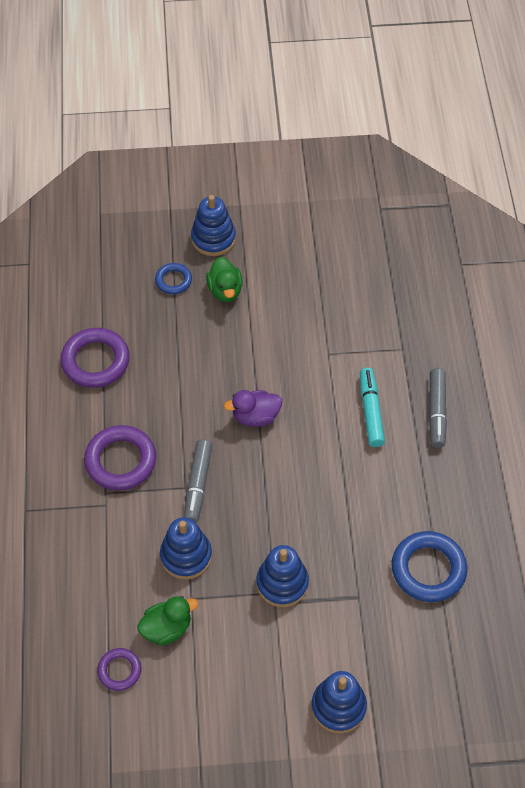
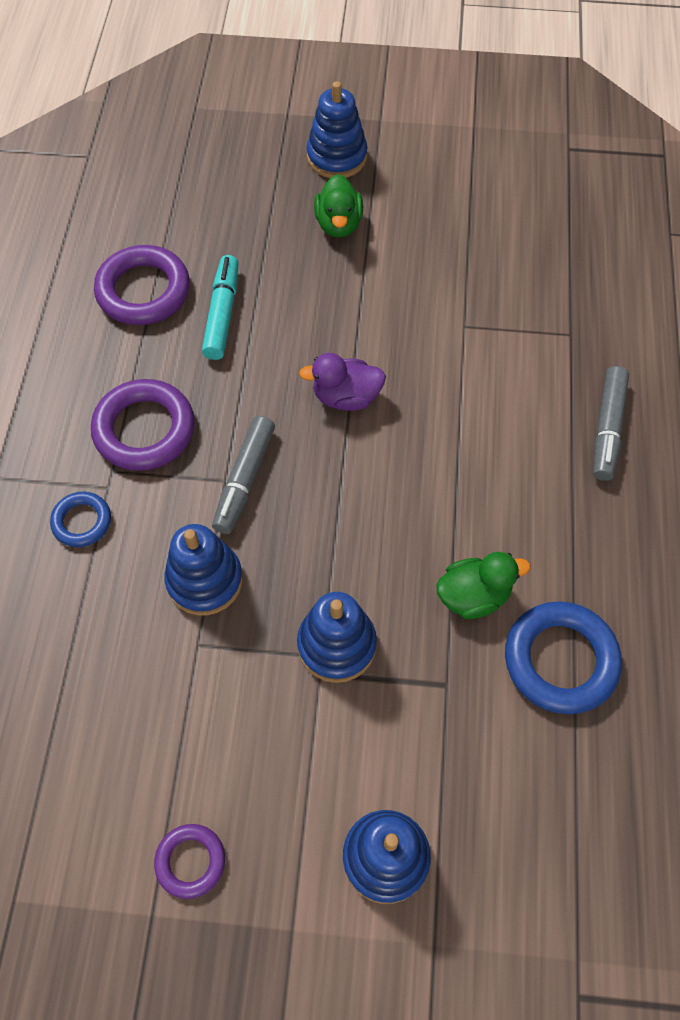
camera: 10 degrees right, 5 degrees up
(119, 670) = (67, 738): purple ring -> purple ring (190, 861)
(167, 628) = (152, 685): green duck -> green duck (473, 596)
(173, 280) = (272, 202): blue ring -> blue ring (82, 521)
(370, 411) = (511, 413): turquoise marker -> turquoise marker (222, 313)

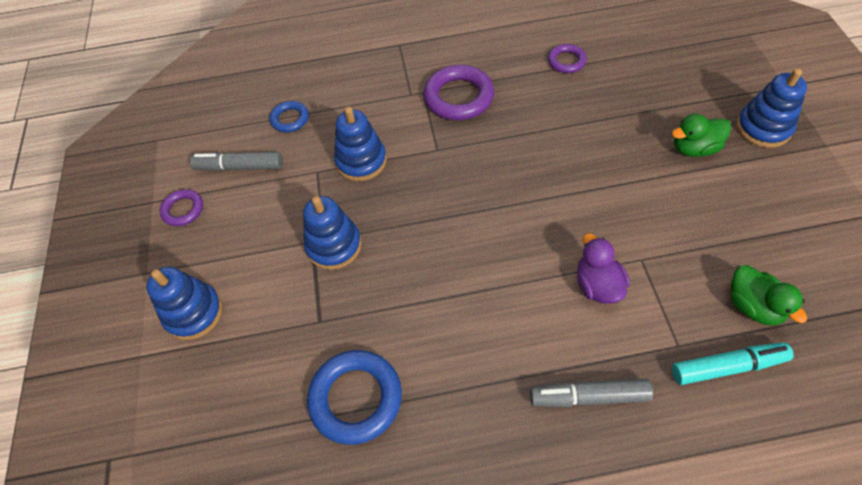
camera: 80 degrees right, 5 degrees down
(82, 521) = (383, 90): blue ring -> blue ring (290, 119)
(143, 291) = (566, 61): purple ring -> purple ring, size x0.56
(222, 313) = (570, 106): turquoise marker -> turquoise marker (727, 367)
(244, 480) = (441, 159): grey marker -> grey marker (239, 167)
(346, 397) = (533, 197): purple duck -> purple duck (597, 285)
(473, 596) = (394, 323): green duck -> green duck (753, 306)

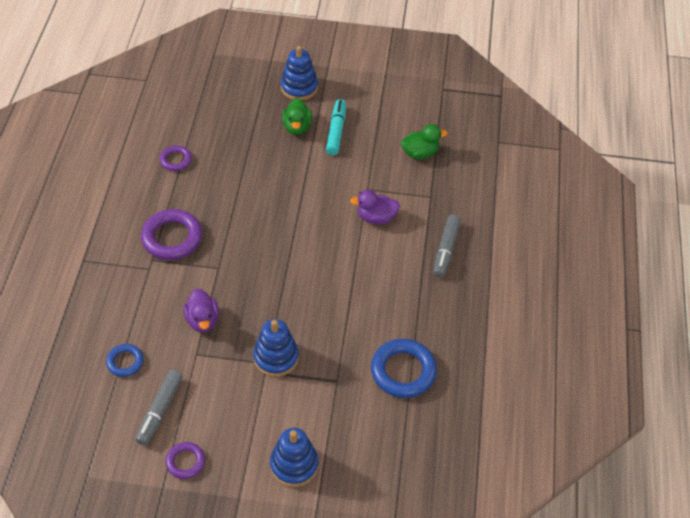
camera: 80 degrees left, 5 degrees down
(361, 161) = (202, 320): blue stacking toy -> purple duck
(727, 367) = (451, 181): turquoise marker -> turquoise marker (336, 131)

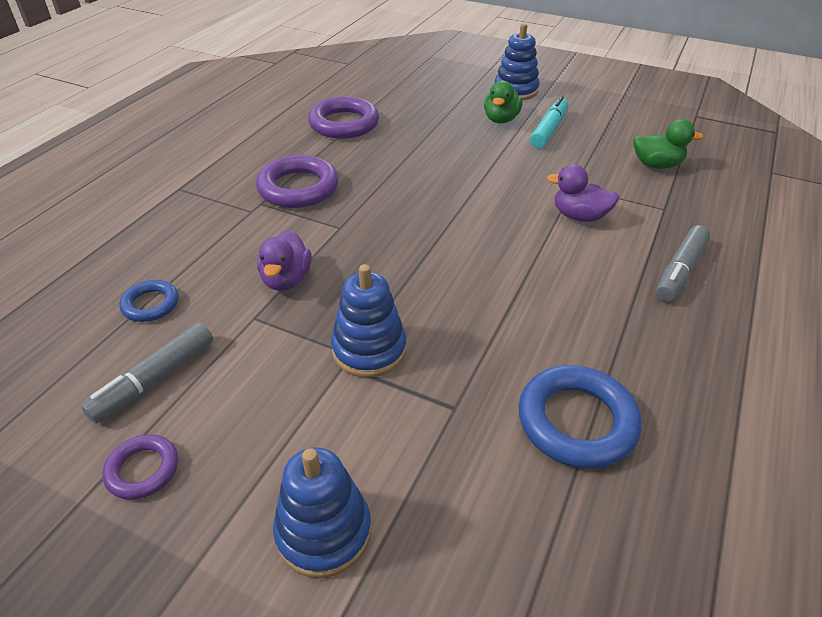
camera: 20 degrees right, 10 degrees down
(176, 160) = (344, 124): purple ring -> purple ring, size x1.79

